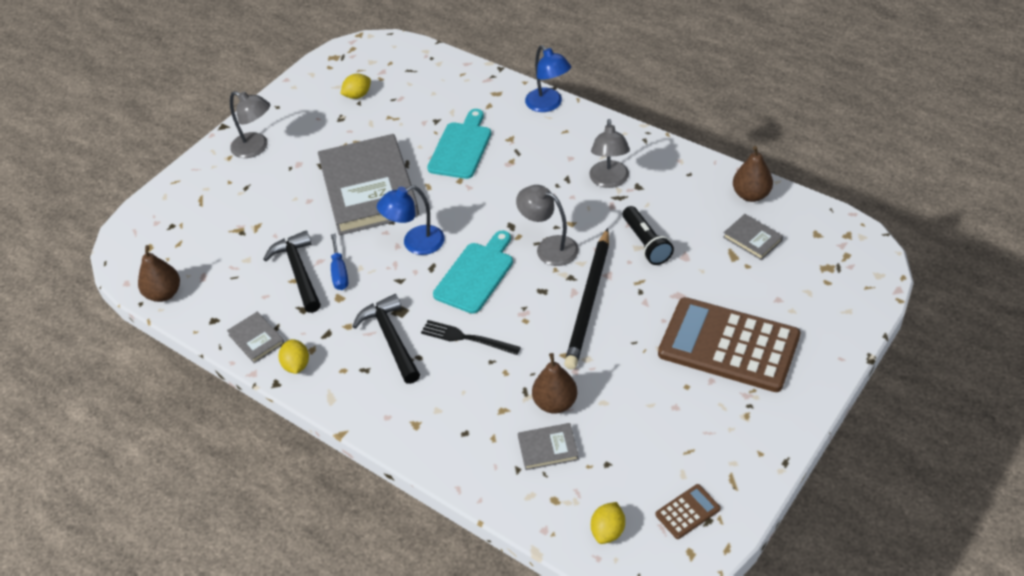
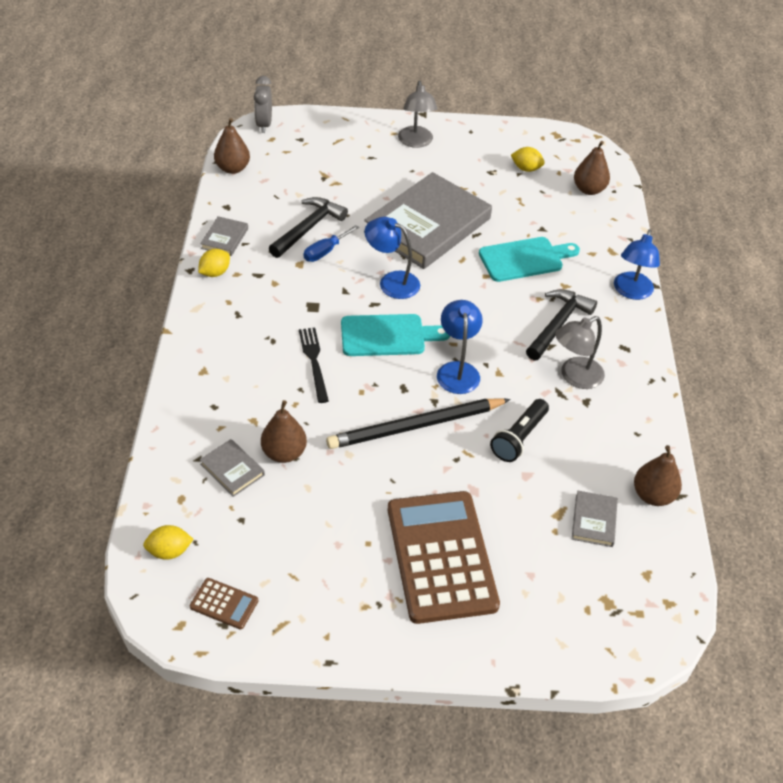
camera: 50 degrees right, 0 degrees up
(123, 244) = (264, 125): none -> grey clock
(391, 339) = (279, 315): black hammer -> black hammer (558, 324)
(417, 71) = (589, 190): none -> brown pear
(549, 247) = (457, 370): grey lamp -> blue lamp

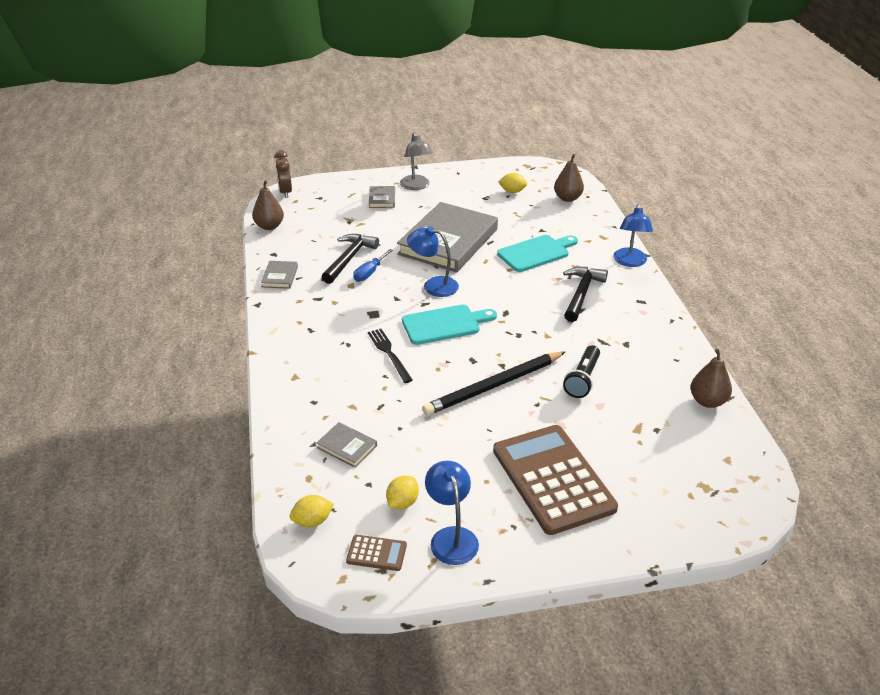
camera: 10 degrees left, 10 degrees down
(215, 273) = (280, 303): yellow lemon -> yellow lemon (402, 502)
(264, 125) = (285, 192): grey clock -> brown clock
(284, 453) = (388, 426): brown pear -> none
(457, 370) = (512, 339): blue lamp -> blue lamp (451, 537)
(574, 377) = (610, 328): grey lamp -> none
(594, 520) = (668, 428): grey book -> grey book (382, 199)

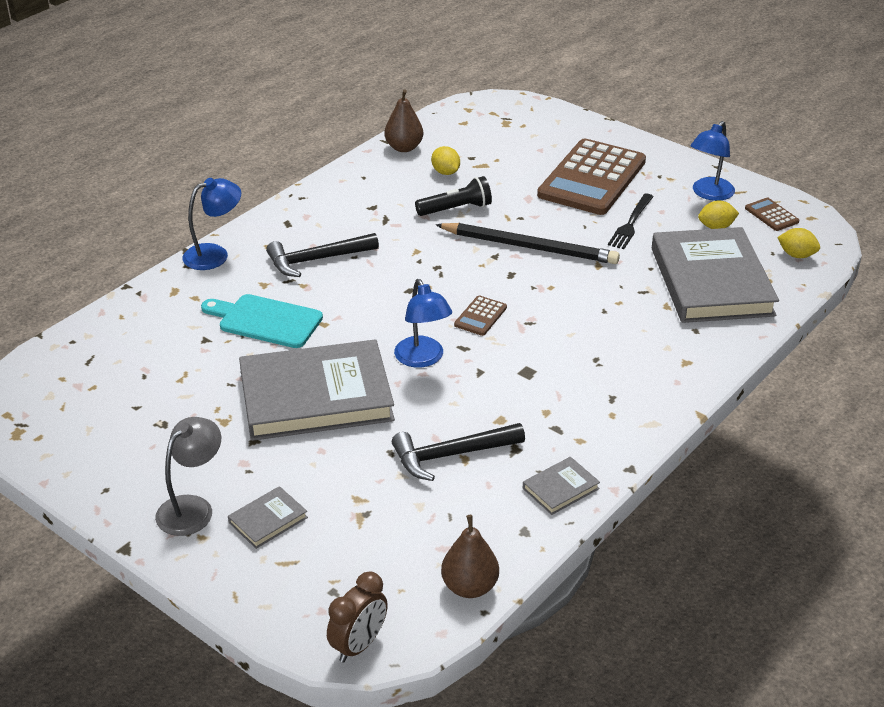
camera: 130 degrees left, 0 degrees up
(347, 447) = (711, 281): grey book -> grey book, size x2.44
(369, 273) = (459, 420): blue screwdriver -> none
(389, 354) = (572, 325): black fork -> black fork (631, 223)
(445, 324) = (480, 316): turquoise cutting board -> brown calculator
(512, 191) = (120, 408): yellow lemon -> yellow lemon (445, 172)
(567, 198) = (95, 354): brown pear -> none

